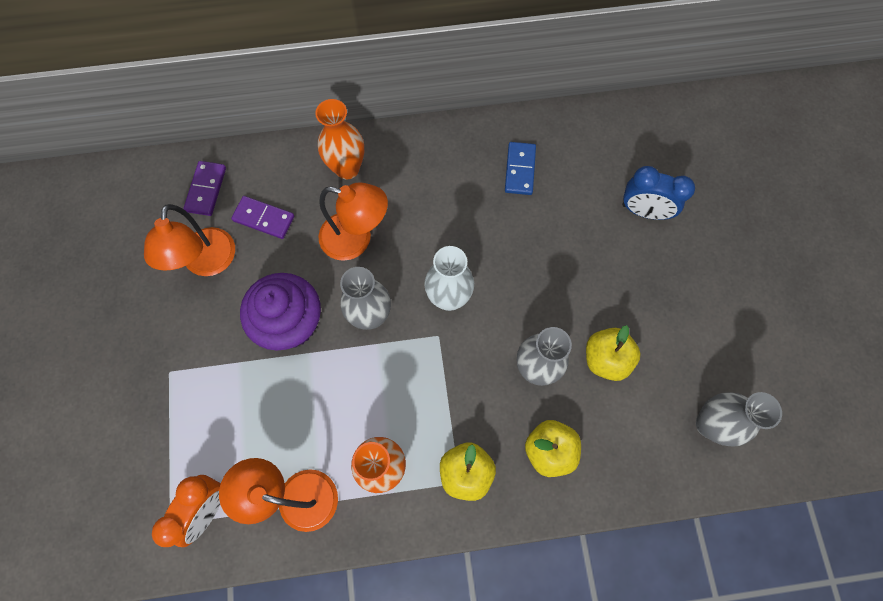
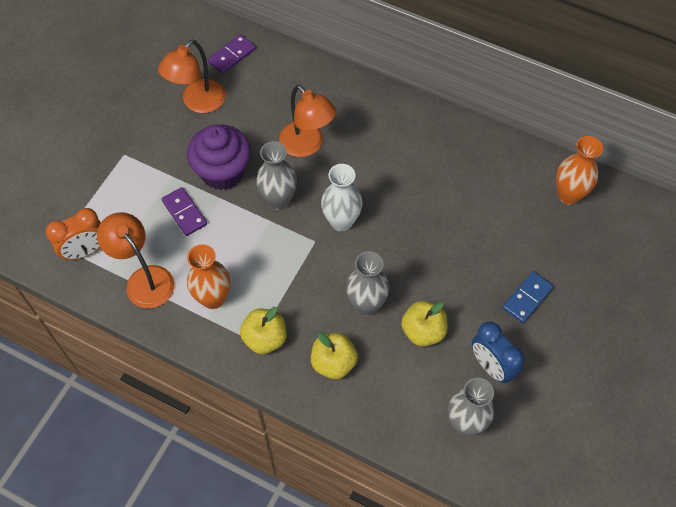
camera: 35 degrees right, 10 degrees down
(264, 219) = (255, 96): purple domino -> purple domino (184, 213)
(347, 168) = (337, 96): orange vase -> orange vase (568, 195)
(519, 170) = (462, 168): blue domino -> blue domino (527, 298)
(644, 211) = (535, 251): blue clock -> blue clock (491, 366)

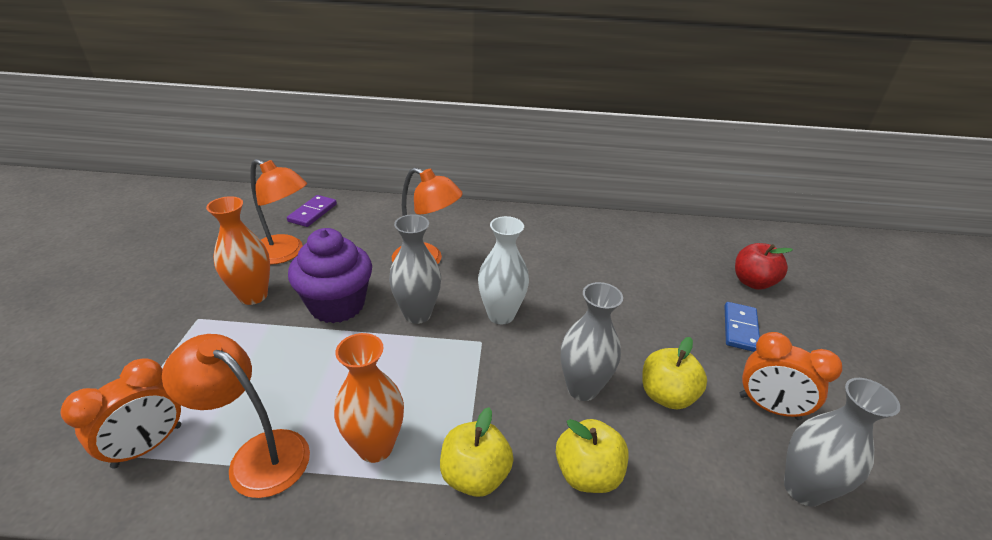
camera: 25 degrees left, 25 degrees down
(184, 213) = (299, 357): purple domino -> none
(198, 102) = (285, 253): orange lamp -> orange lamp turned 75 degrees counterclockwise
(491, 366) = (769, 407): blue clock -> orange clock
(568, 195) = (697, 241): orange vase -> orange vase (253, 296)
(580, 257) = (752, 282): none -> red apple

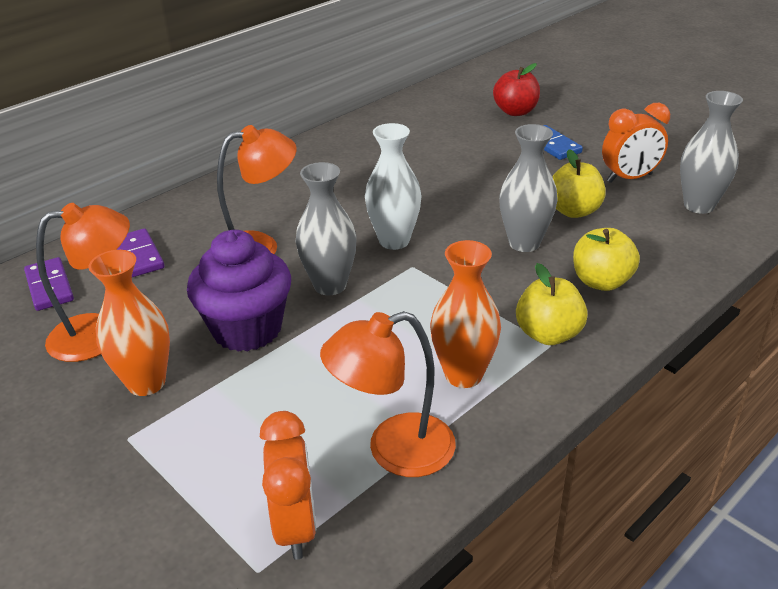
camera: 45 degrees left, 0 degrees up
(370, 224) = (139, 256): none -> purple domino

